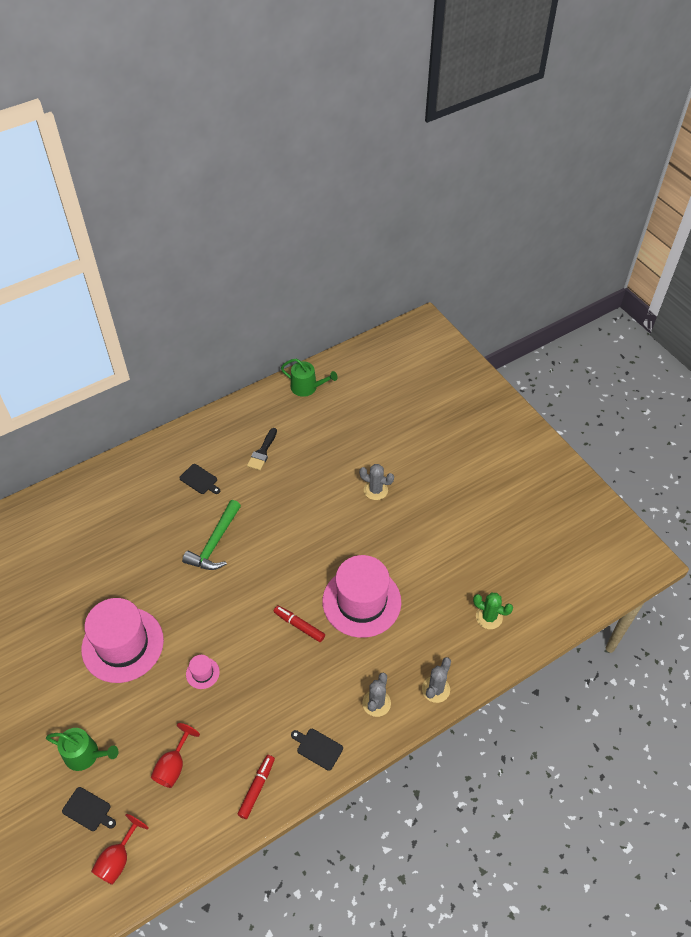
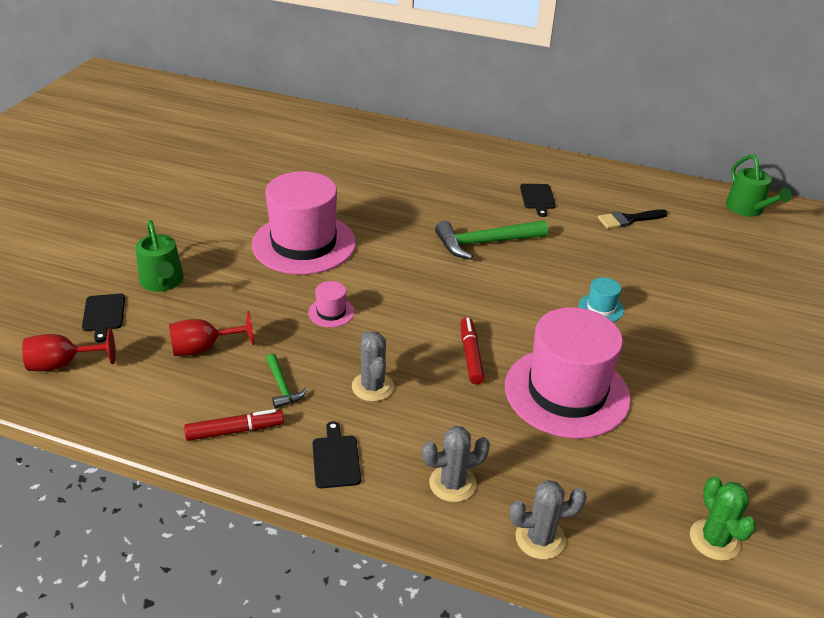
camera: 50 degrees right, 15 degrees down
(243, 741) = (282, 387): none -> green hammer
(318, 532) = (601, 308): none -> turquoise hat
(375, 490) = (718, 325): grey cactus -> grey cactus (372, 387)

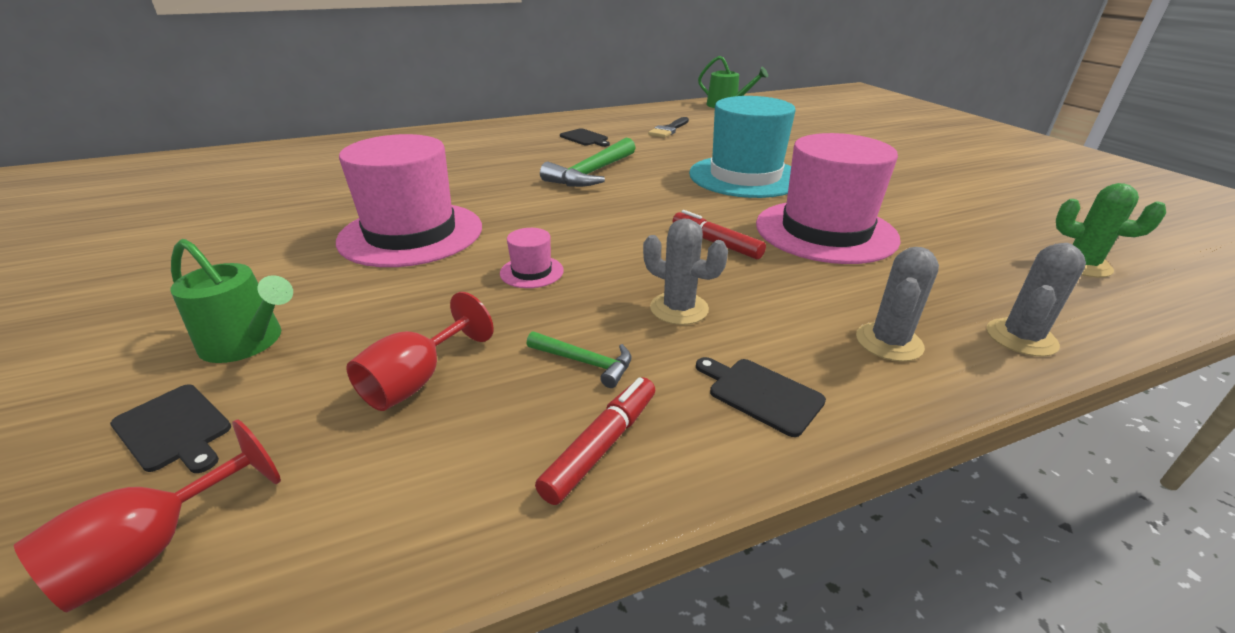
camera: 40 degrees left, 5 degrees down
(601, 308) = (745, 176): turquoise hat -> turquoise hat, size x2.47

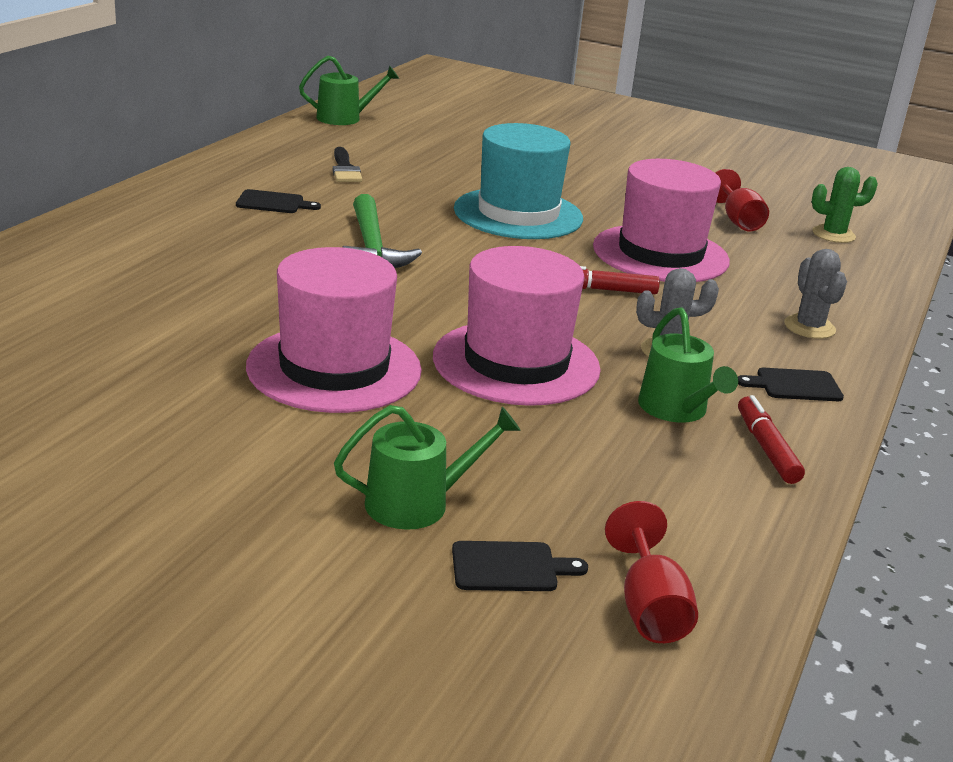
camera: 45 degrees left, 5 degrees down
(417, 380) = (599, 467): red goblet -> red goblet (737, 221)
(531, 272) = (516, 363): pink hat -> pink hat, size x2.47
(585, 362) = (676, 410): green hammer -> green watering can
(1021, 338) = (863, 299): grey cactus -> none

